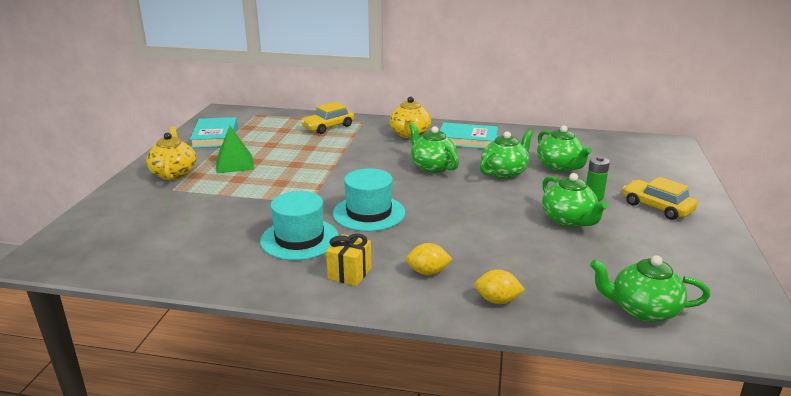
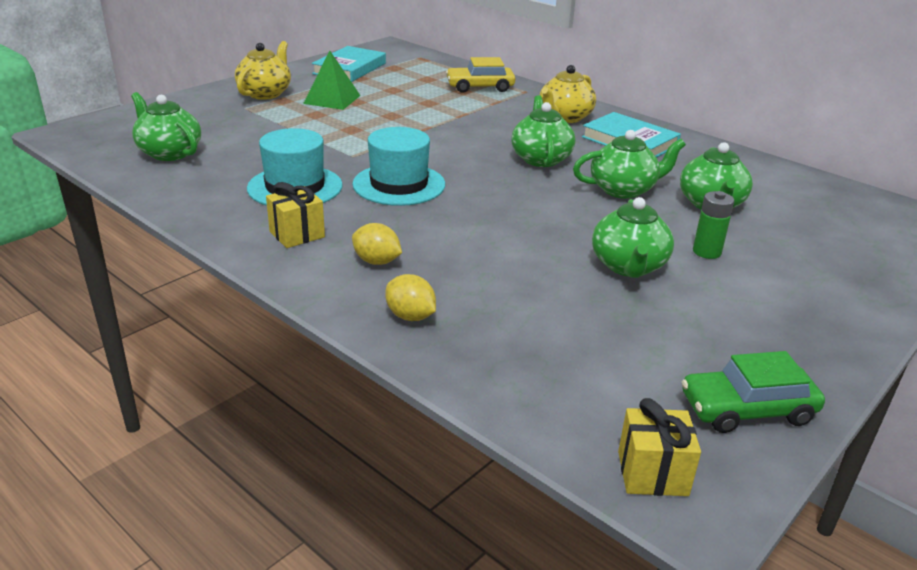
camera: 30 degrees right, 5 degrees up
(643, 310) = (573, 395): green teapot -> green teapot (169, 153)
(657, 207) = (785, 293): yellow car -> none
(723, 280) = (747, 409): none -> green car
(731, 336) = (652, 473): none -> yellow gift

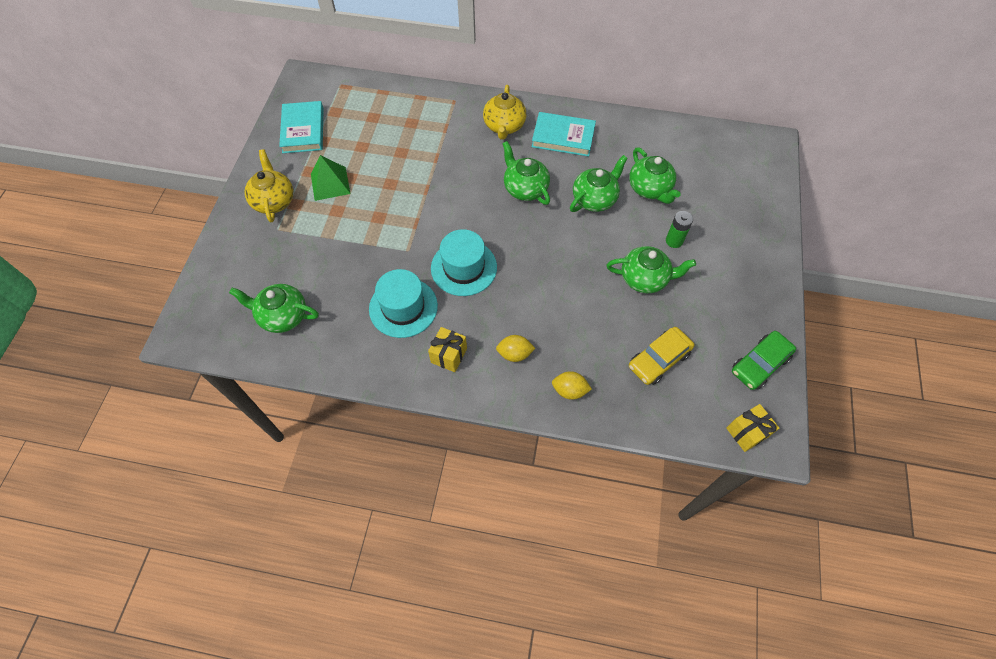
camera: 30 degrees left, 30 degrees up
(480, 87) = (419, 111): yellow car -> yellow car (659, 360)
(628, 266) = (644, 278): green teapot -> green teapot turned 60 degrees counterclockwise

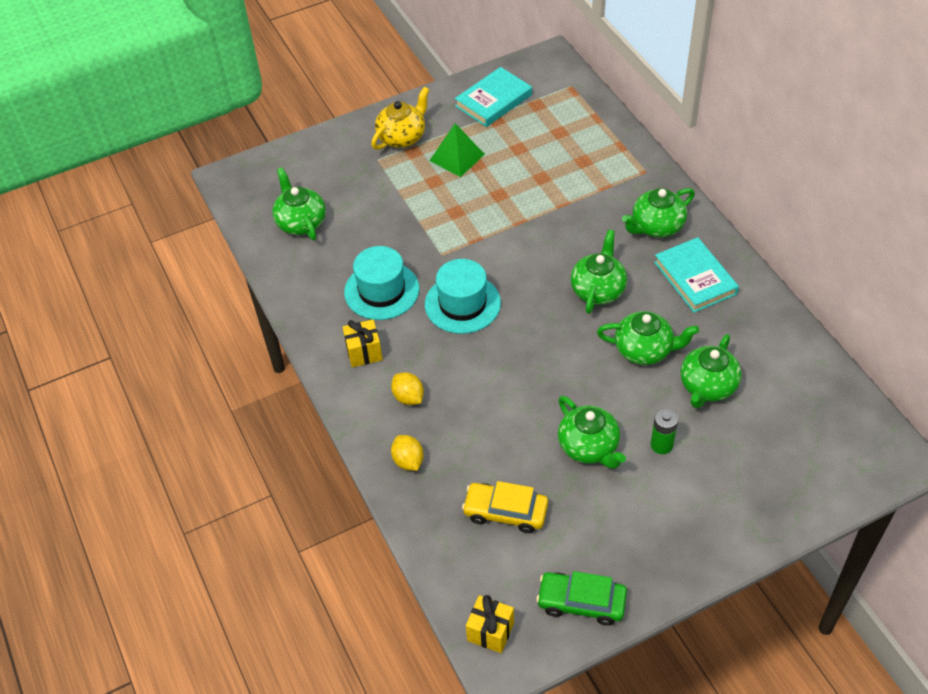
camera: 55 degrees right, 10 degrees down
(504, 126) = (656, 226): yellow teapot -> green teapot

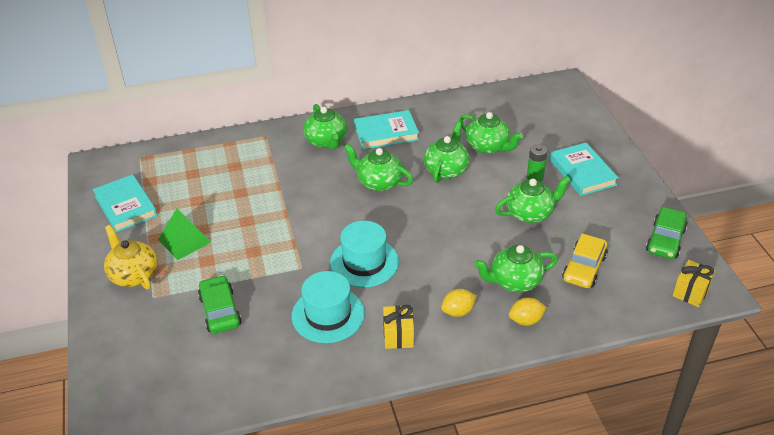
camera: 80 degrees left, 10 degrees down
(301, 222) = (209, 368): green teapot -> green teapot (514, 281)
(370, 210) = (220, 311): none -> green car
(692, 498) = (582, 172): none -> turquoise book

